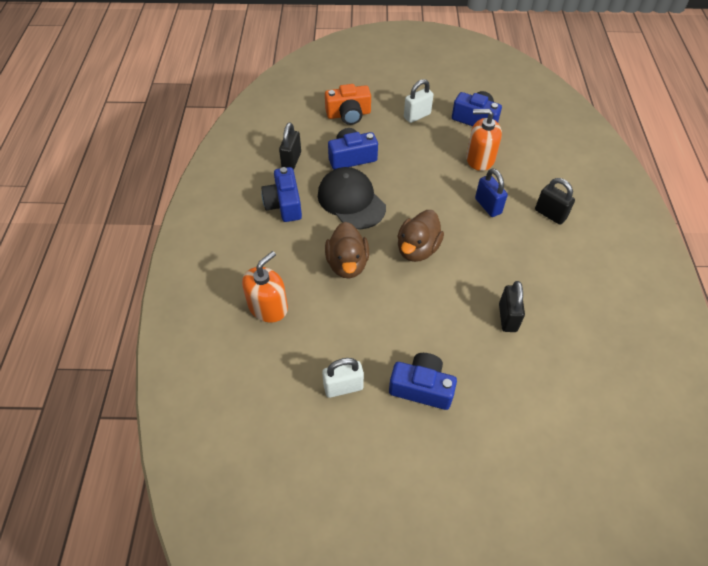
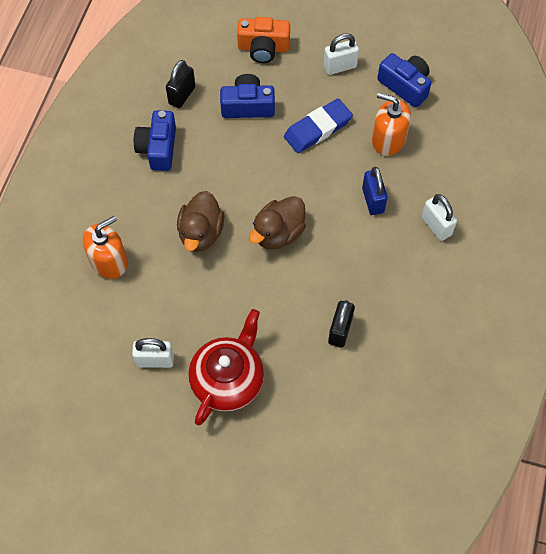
camera: 15 degrees right, 10 degrees up
(351, 201) = (229, 160): black cap -> none
(418, 162) = (318, 129): none -> blue eraser
(421, 387) = (228, 379): blue camera -> red teapot
(550, 214) = (436, 226): black padlock -> white padlock

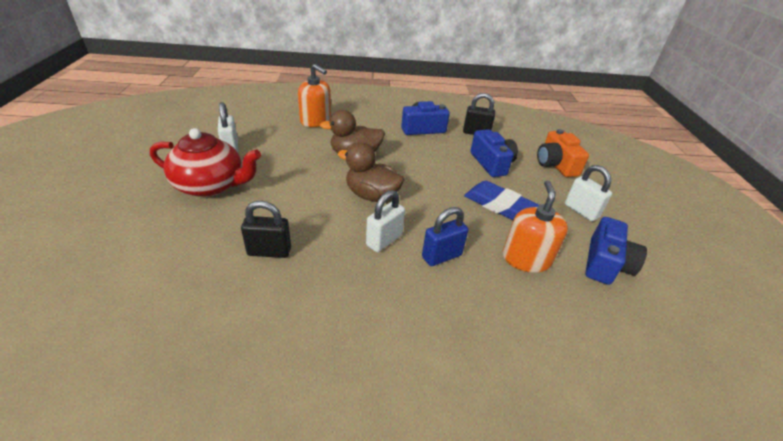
camera: 70 degrees right, 25 degrees down
(436, 226) = (436, 321): white padlock -> white padlock (384, 240)

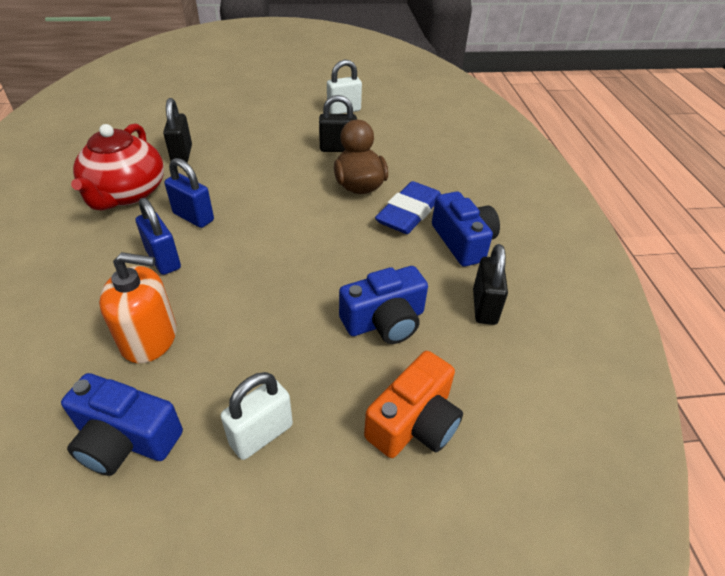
camera: 85 degrees right, 5 degrees up
(211, 185) = (276, 112): red teapot -> red teapot (126, 193)
(297, 158) = (338, 148): none -> black padlock
(315, 121) = (431, 150): orange soap dispenser -> none
(371, 195) = (274, 204): brown duck -> none
(384, 240) = (193, 217): white padlock -> blue padlock
(499, 205) = (266, 321): blue eraser -> blue eraser (409, 212)
(555, 164) = (414, 422): orange camera -> orange camera turned 150 degrees clockwise

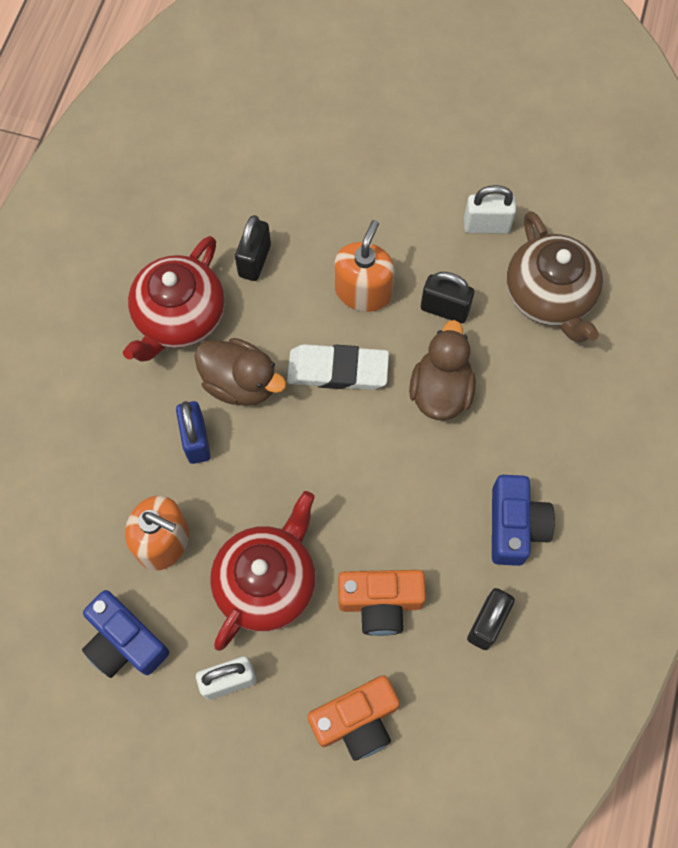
camera: 25 degrees right, 25 degrees up
(193, 217) = (240, 383): blue padlock -> brown duck
(269, 338) = (267, 582): none -> red teapot
(273, 152) = (363, 291): none -> orange soap dispenser
(273, 193) = (338, 370): none -> white eraser
(384, 321) = (380, 603): blue camera -> orange camera
(405, 130) = (549, 296): none -> brown teapot
(409, 212) = (477, 458): blue eraser -> none

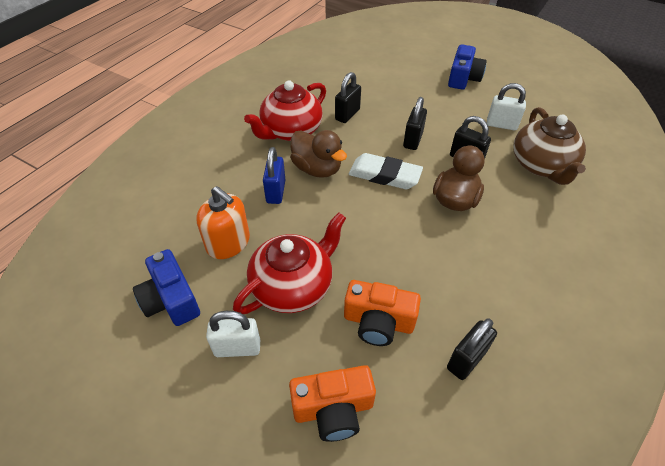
camera: 15 degrees right, 20 degrees down
(363, 291) = (412, 140): orange soap dispenser -> black padlock
(515, 526) = (500, 294): blue camera -> blue camera (463, 78)

